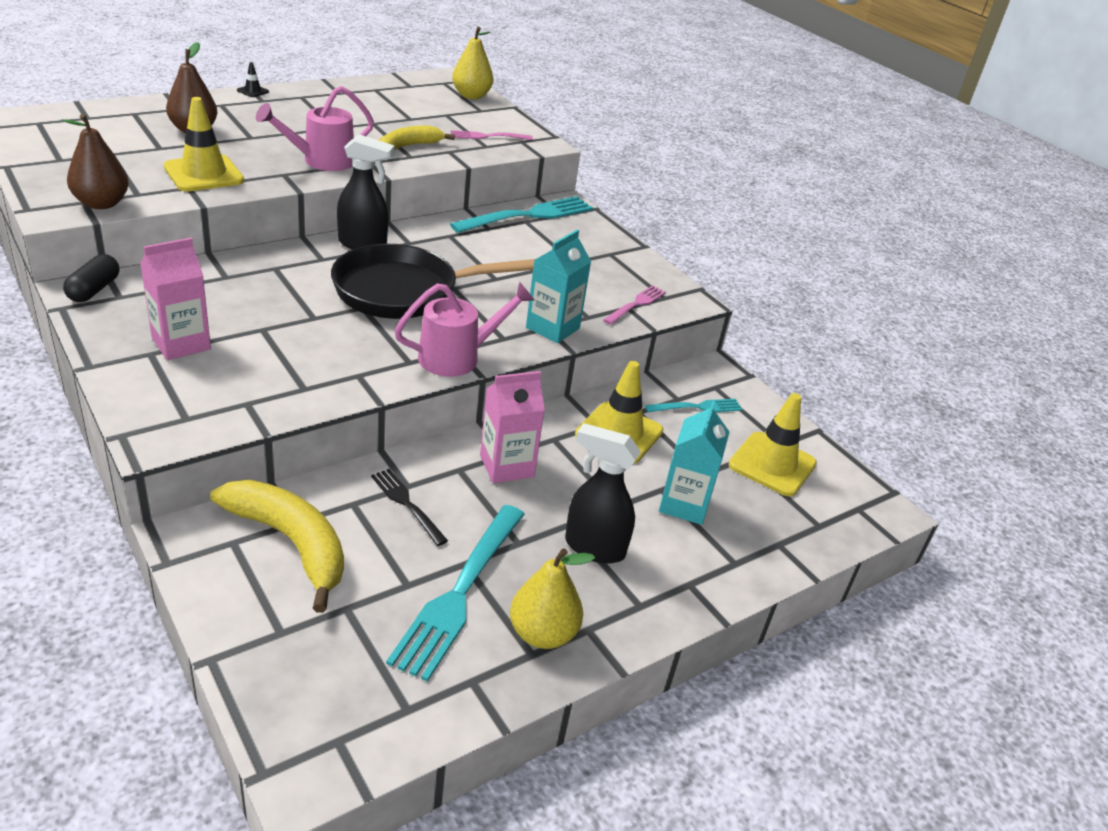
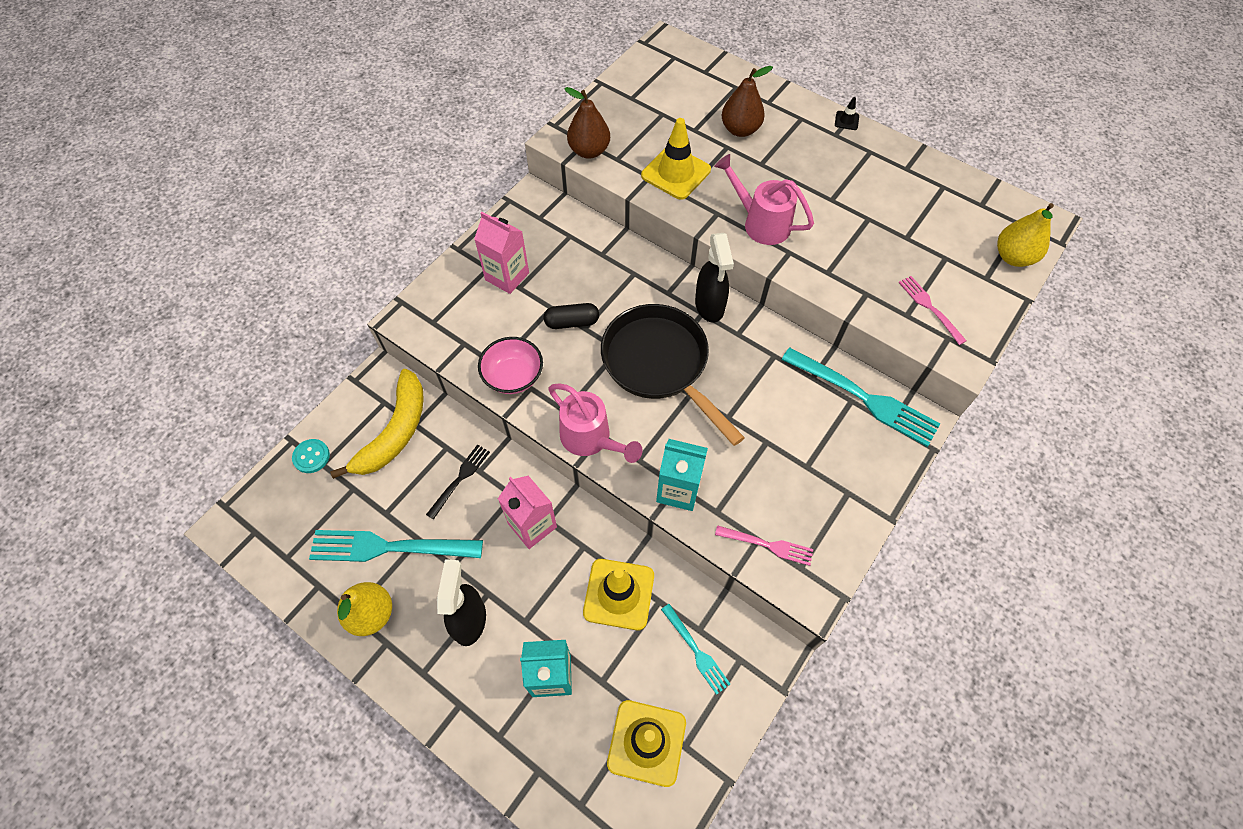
camera: 75 degrees right, 25 degrees up
(94, 290) = (538, 202): black capsule -> black capsule (572, 322)
(258, 641) = (311, 456): none -> turquoise button
(332, 381) = (513, 376): none -> pink bowl
(408, 146) = (845, 262): yellow banana -> none

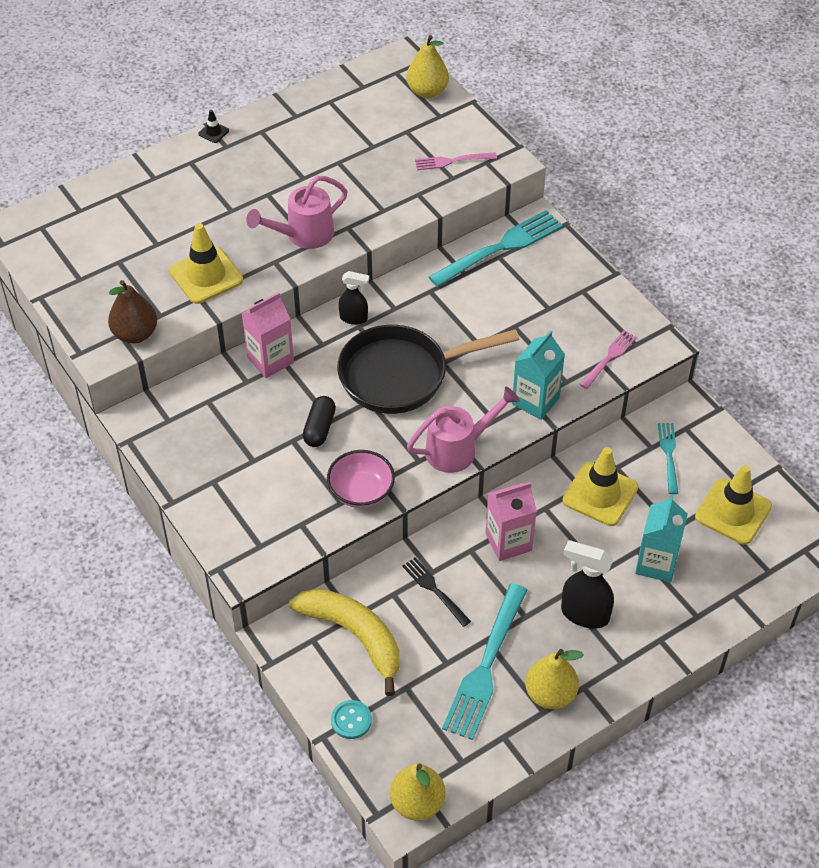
camera: 70 degrees left, 10 degrees down
(239, 534) = (417, 803): none -> yellow pear
(507, 276) = (233, 467): pink carton -> pink carton (270, 360)
(696, 651) = (668, 455): turquoise fork -> turquoise fork turned 75 degrees counterclockwise
(709, 306) = (354, 318): black spray bottle -> black spray bottle, size x0.63
(740, 130) = (178, 210): brown pear -> none

